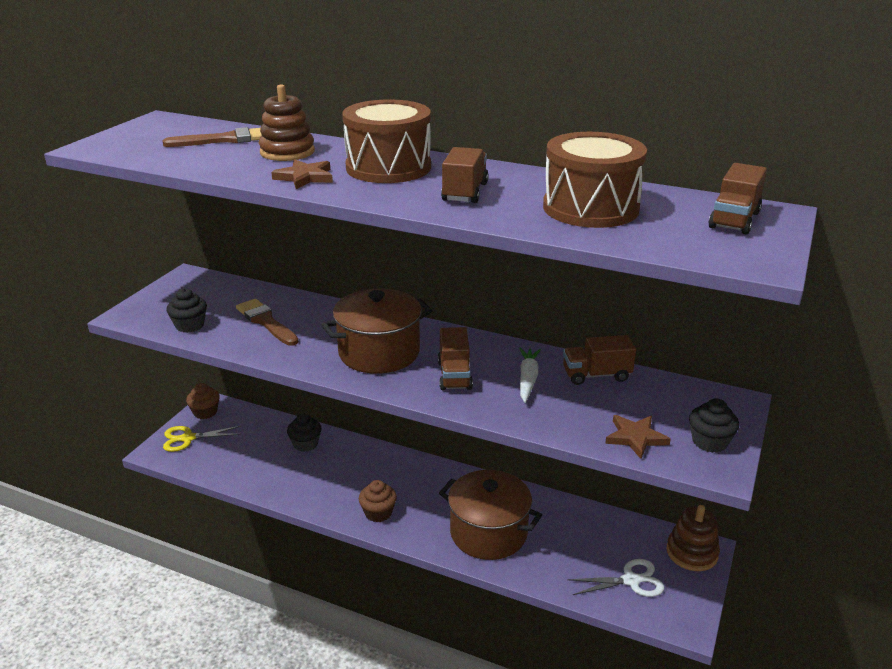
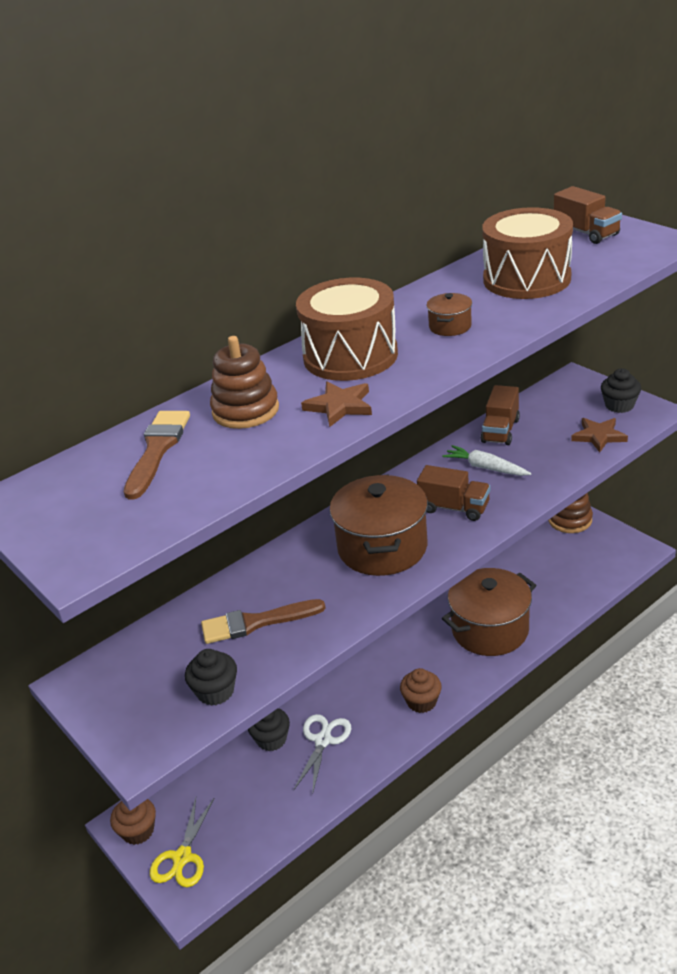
camera: 60 degrees left, 5 degrees up
(464, 192) = (450, 326): brown truck -> brown pot
(631, 580) = (585, 563): white scissors -> white scissors (323, 740)

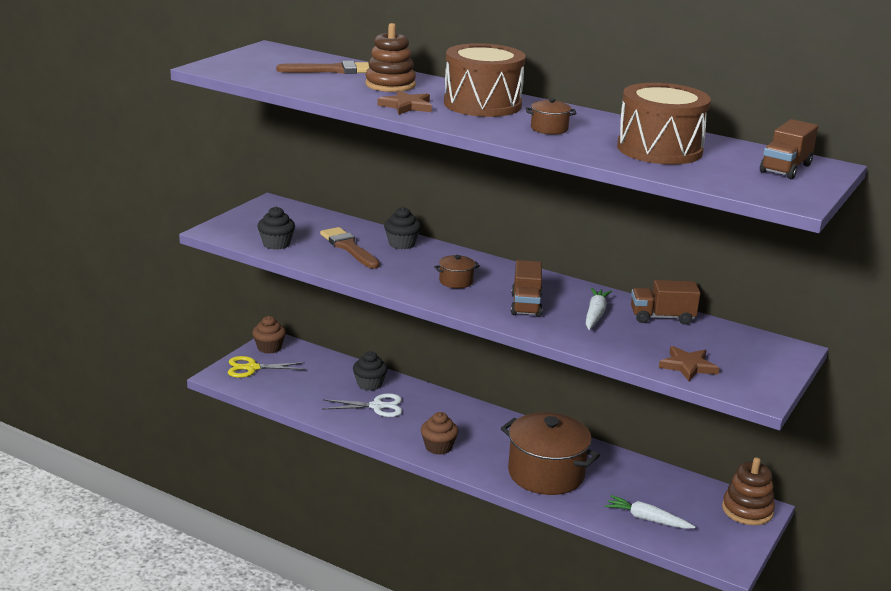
camera: 65 degrees right, 10 degrees down
(382, 547) = (456, 281): brown pot -> brown pot, size x0.44
(574, 581) = (647, 519): none -> white carrot
(619, 405) = (756, 376): black cupcake -> black cupcake (401, 244)

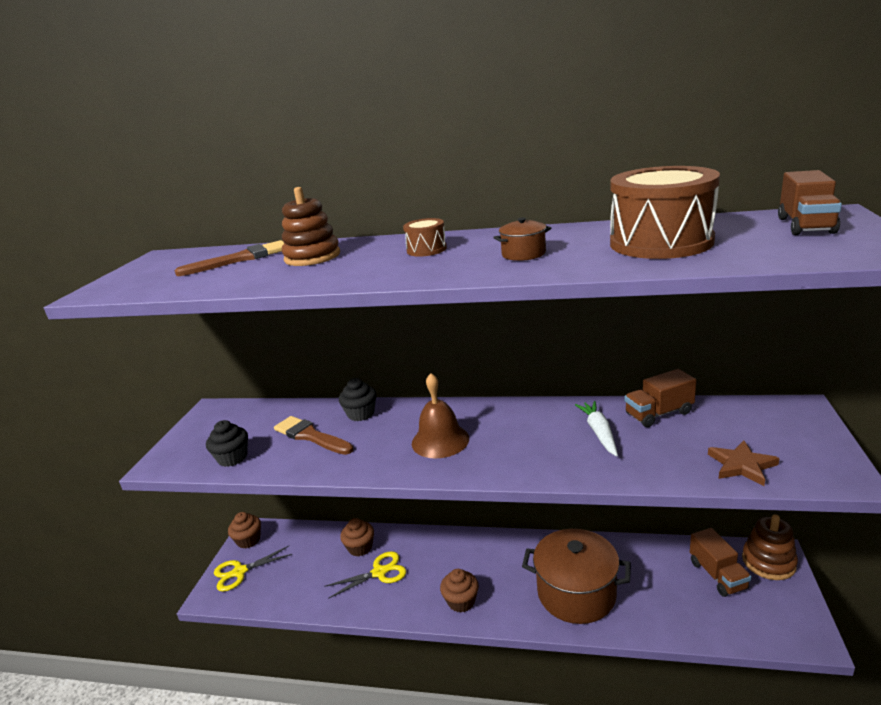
camera: 15 degrees left, 0 degrees up
(369, 384) = (360, 547): black cupcake -> brown cupcake
(377, 406) = (379, 572): white scissors -> yellow scissors
(406, 106) = (348, 273): brown star -> none
(456, 281) = (440, 440): brown pot -> brown bell
(482, 104) = (426, 250): brown drum -> brown drum, size x0.46
(526, 305) = (527, 445): brown truck -> brown truck (718, 575)
(647, 519) = (700, 612): white carrot -> none

